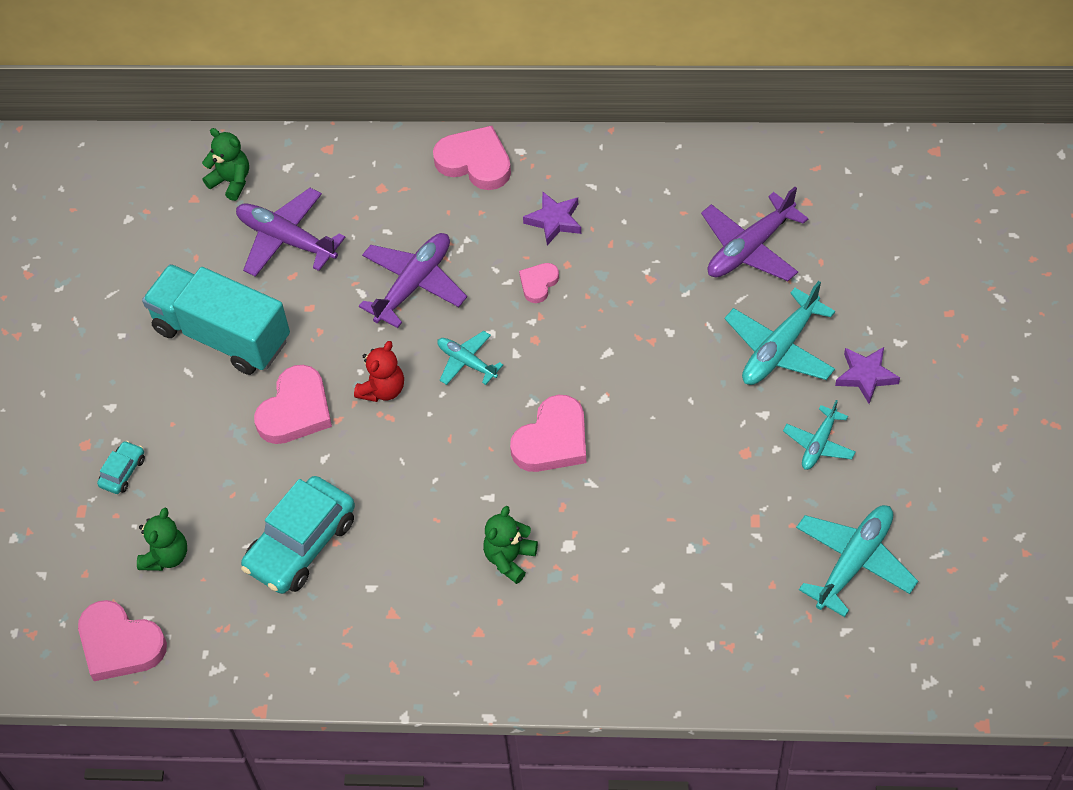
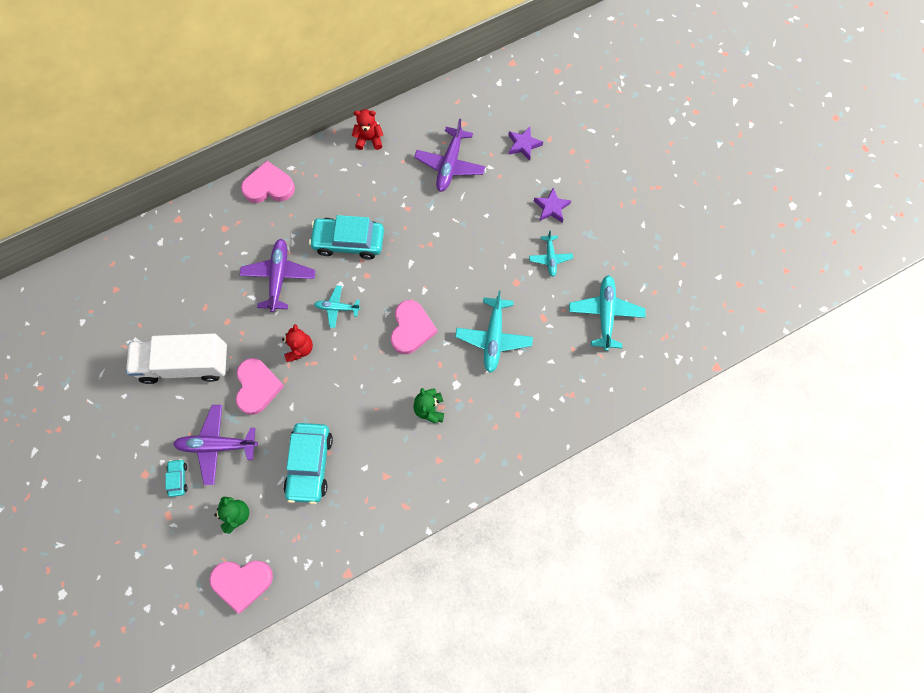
camera: 35 degrees left, 15 degrees up
(222, 335) = (185, 364): turquoise truck -> white truck
(231, 181) = (131, 267): green teddy bear -> none
(286, 239) = (187, 287): purple plane -> purple plane (217, 445)
(538, 283) = (349, 241): pink heart -> turquoise car
(554, 221) = (335, 200): purple star -> purple star (523, 145)
(654, 162) = (369, 139): none -> red teddy bear
(779, 349) = (499, 215): turquoise plane -> turquoise plane (493, 338)

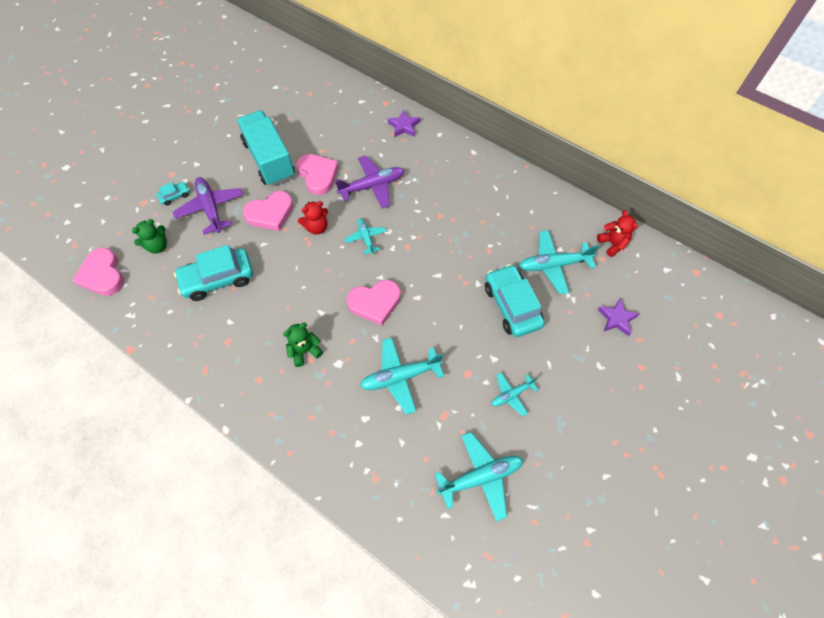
camera: 65 degrees right, 10 degrees down
(185, 364) = (269, 159): white truck -> turquoise truck
(269, 186) = (447, 145): pink heart -> pink heart (318, 175)
(349, 241) = (431, 220): turquoise car -> turquoise car (512, 306)
(369, 139) = (536, 193): red teddy bear -> red teddy bear (612, 244)
(450, 165) = (553, 265): purple plane -> turquoise plane
(551, 207) = (566, 373): purple star -> purple star (404, 126)

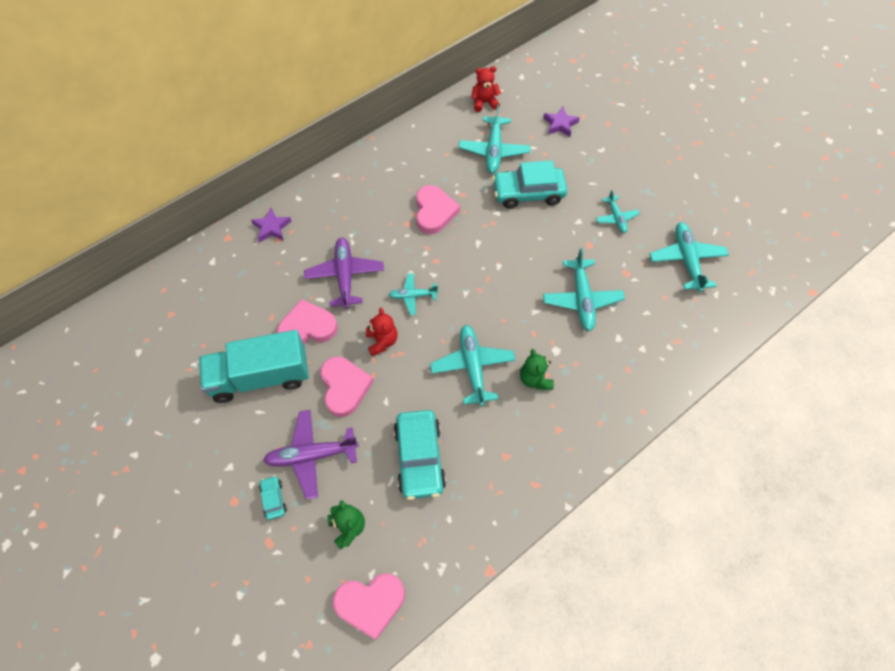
camera: 75 degrees left, 0 degrees up
(307, 298) = (472, 366): none -> turquoise plane
(375, 303) = (495, 304): pink heart -> pink heart (434, 212)

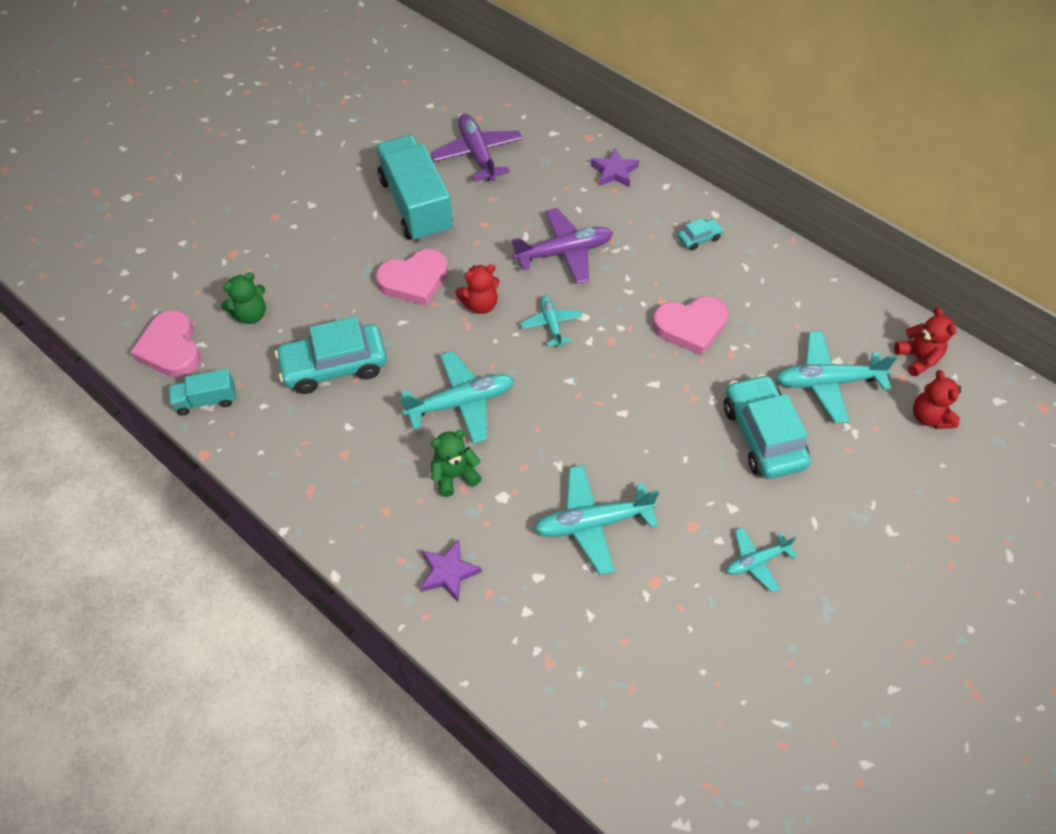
camera: 80 degrees right, 5 degrees down
(274, 499) = (279, 247): turquoise car -> turquoise car (699, 238)
(307, 327) = (485, 232): pink heart -> none
(311, 455) = (329, 267): purple plane -> purple plane (477, 154)
(435, 569) = (206, 400): none -> turquoise truck
(527, 110) = (929, 417): none -> red teddy bear
(560, 124) = (919, 465): purple star -> purple star (448, 573)
(686, 260) = (705, 674): turquoise plane -> none

